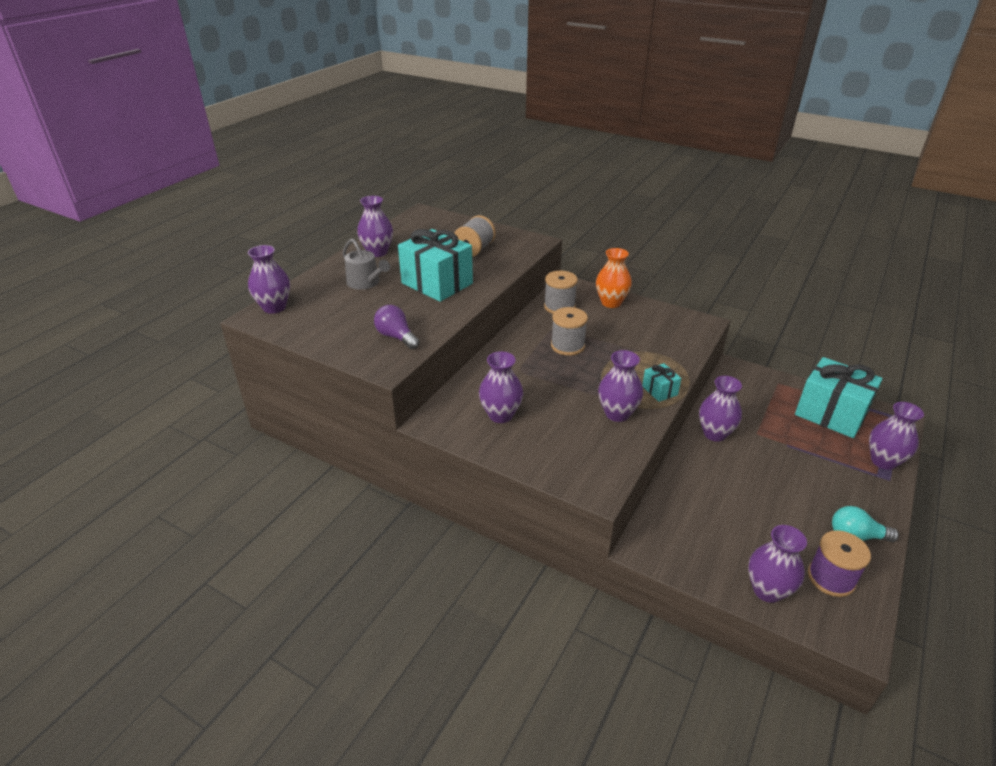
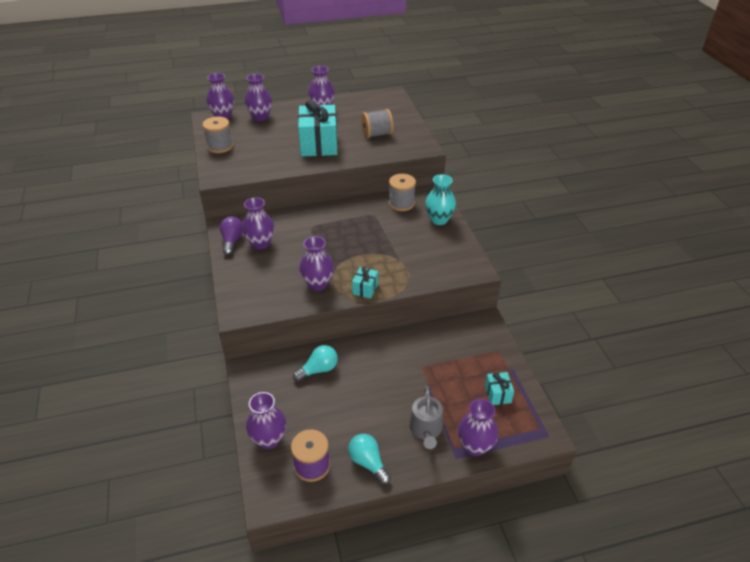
camera: 45 degrees right, 5 degrees up
(366, 283) = (285, 125): grey watering can -> grey watering can (426, 429)
(396, 337) = (247, 164): purple light bulb -> purple light bulb (232, 241)
(567, 346) = (362, 229): grey spool -> grey spool (220, 146)
(611, 302) = (439, 220): orange vase -> turquoise vase
(697, 498) = (318, 370): none -> turquoise light bulb
(715, 433) = (394, 347): purple vase -> purple vase (260, 117)
(831, 414) = (498, 394): turquoise gift -> turquoise gift, size x0.46

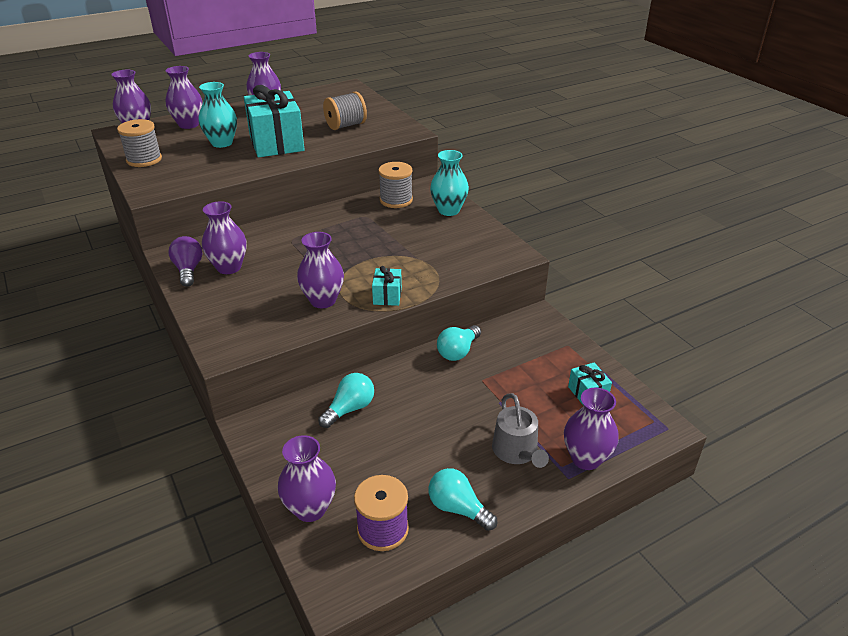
camera: 15 degrees left, 5 degrees down
(279, 138) = (222, 143): none -> turquoise vase
(412, 339) = (458, 351): none -> turquoise light bulb

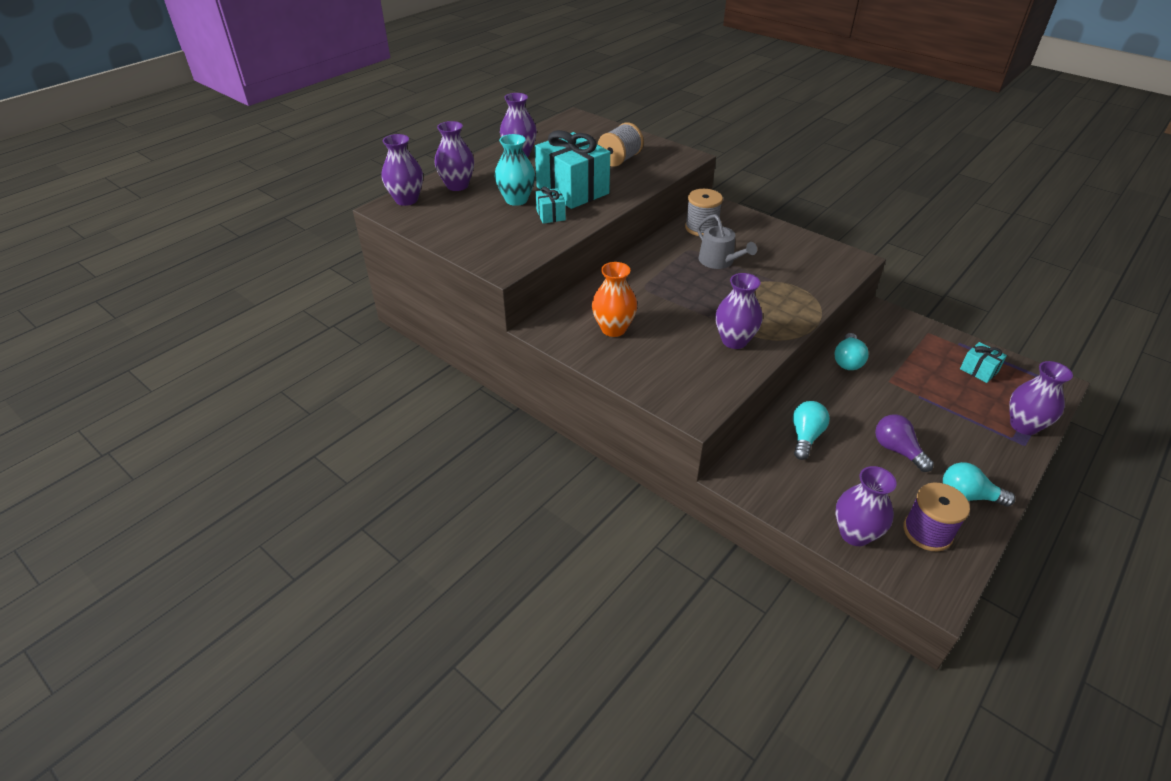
camera: 20 degrees left, 5 degrees up
(144, 159) = (455, 233): grey spool -> none
(188, 270) = (576, 341): purple light bulb -> purple light bulb (897, 450)
(229, 267) = (613, 329): purple vase -> orange vase
(387, 296) = (786, 323): turquoise gift -> turquoise gift (550, 215)
(448, 210) = (758, 229): turquoise vase -> none
(517, 452) = (970, 435): grey watering can -> grey watering can (719, 261)

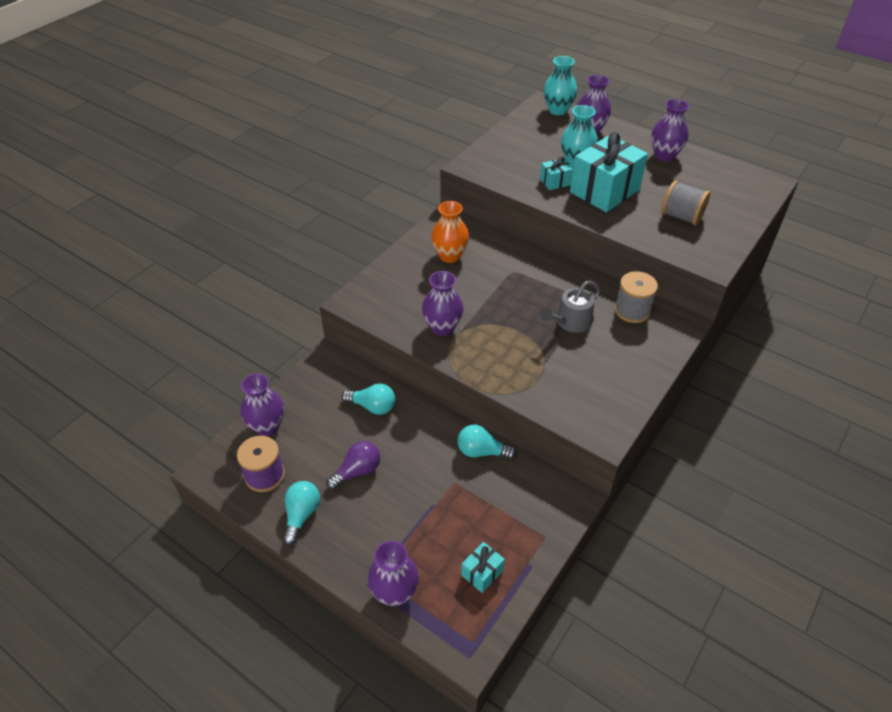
camera: 85 degrees right, 5 degrees up
(406, 200) = (558, 110): purple vase -> turquoise vase

